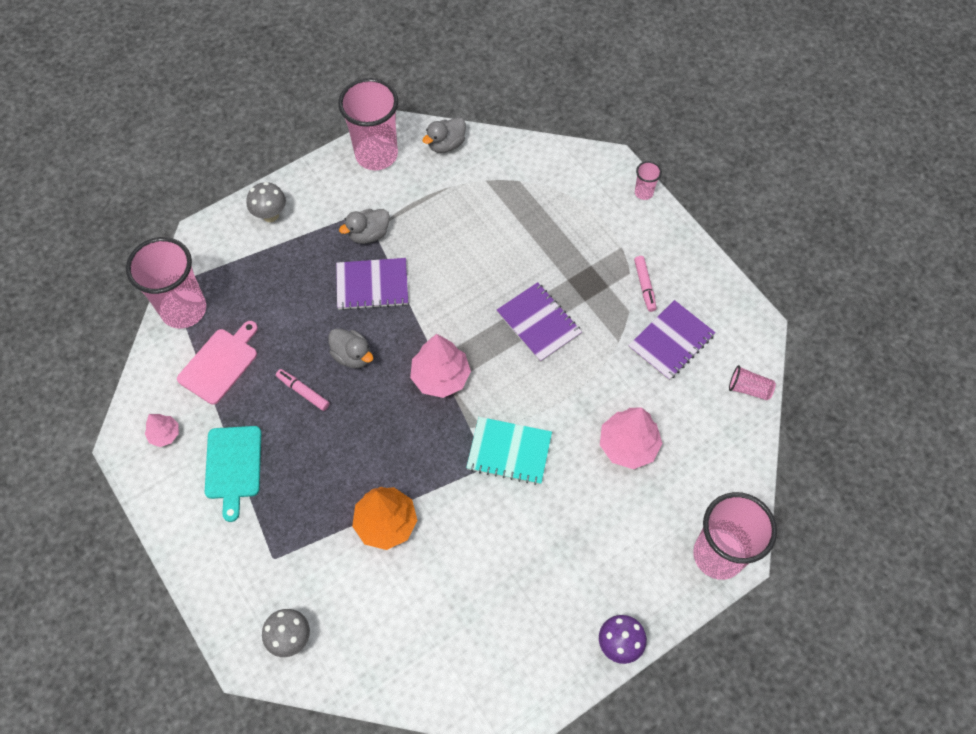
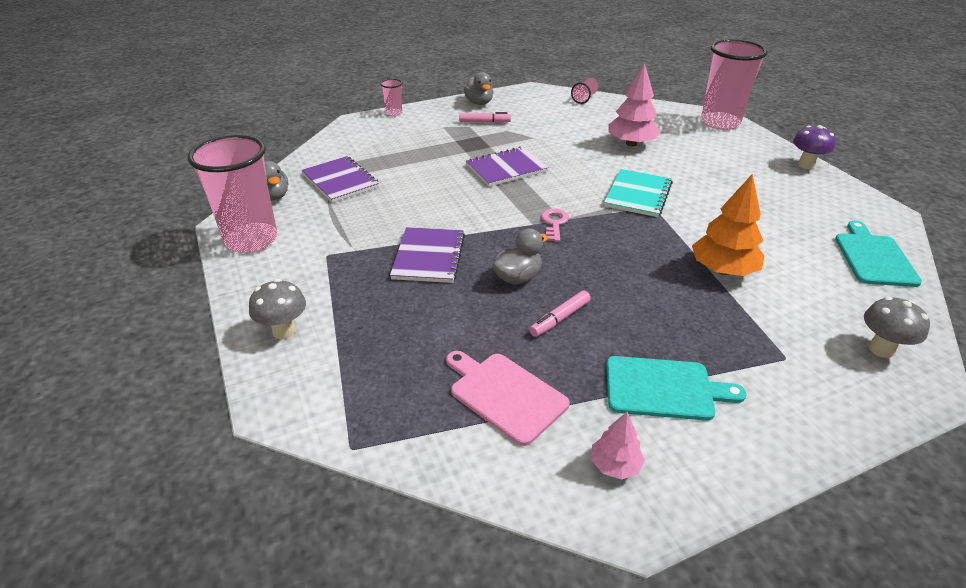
camera: 80 degrees left, 25 degrees down
(184, 309) = (401, 433): pink cup -> none
(368, 234) = (359, 254): grey duck -> grey duck (479, 103)
(427, 671) = (874, 257): none -> turquoise cutting board
(440, 377) = (554, 223): pink tree -> pink key
(671, 341) = (539, 118): purple notebook -> purple notebook (340, 181)

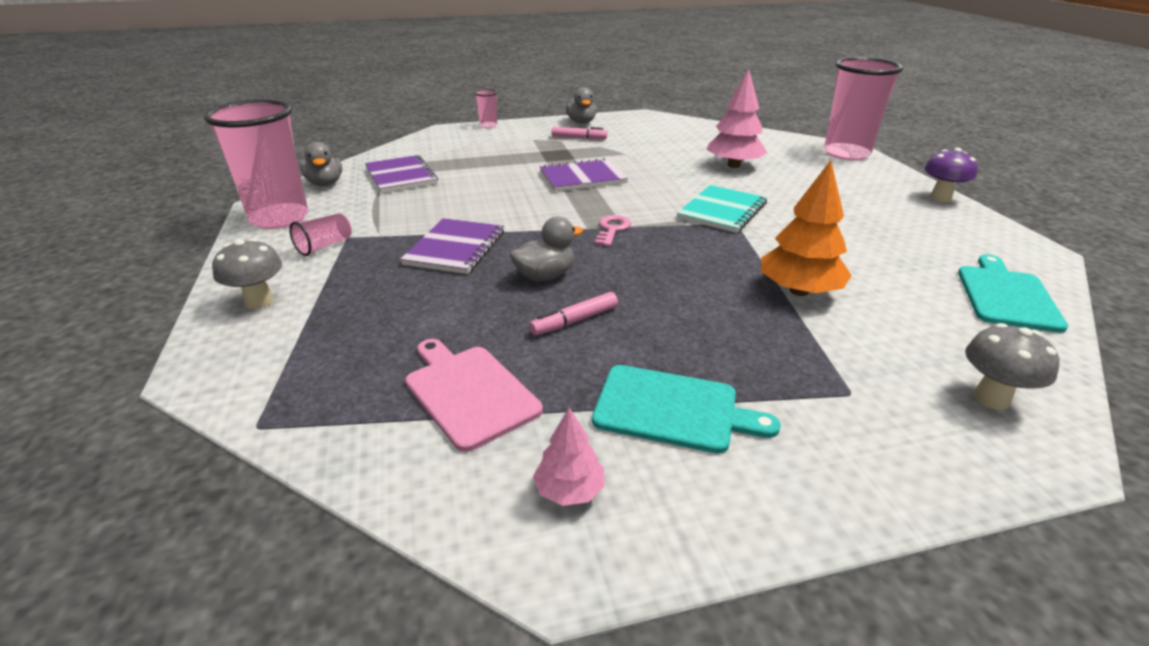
camera: 10 degrees right, 5 degrees down
(584, 98) = (698, 125): pink cup -> pink cup (324, 246)

